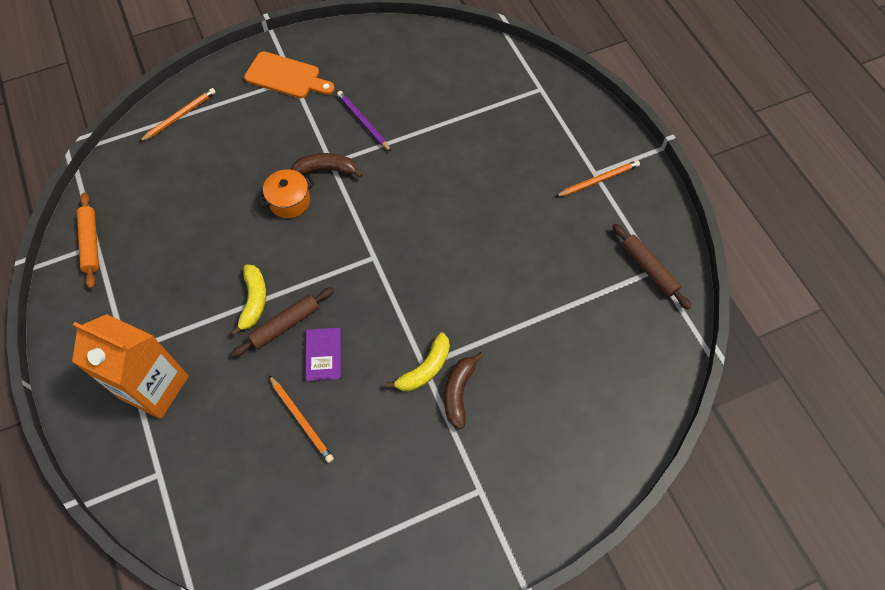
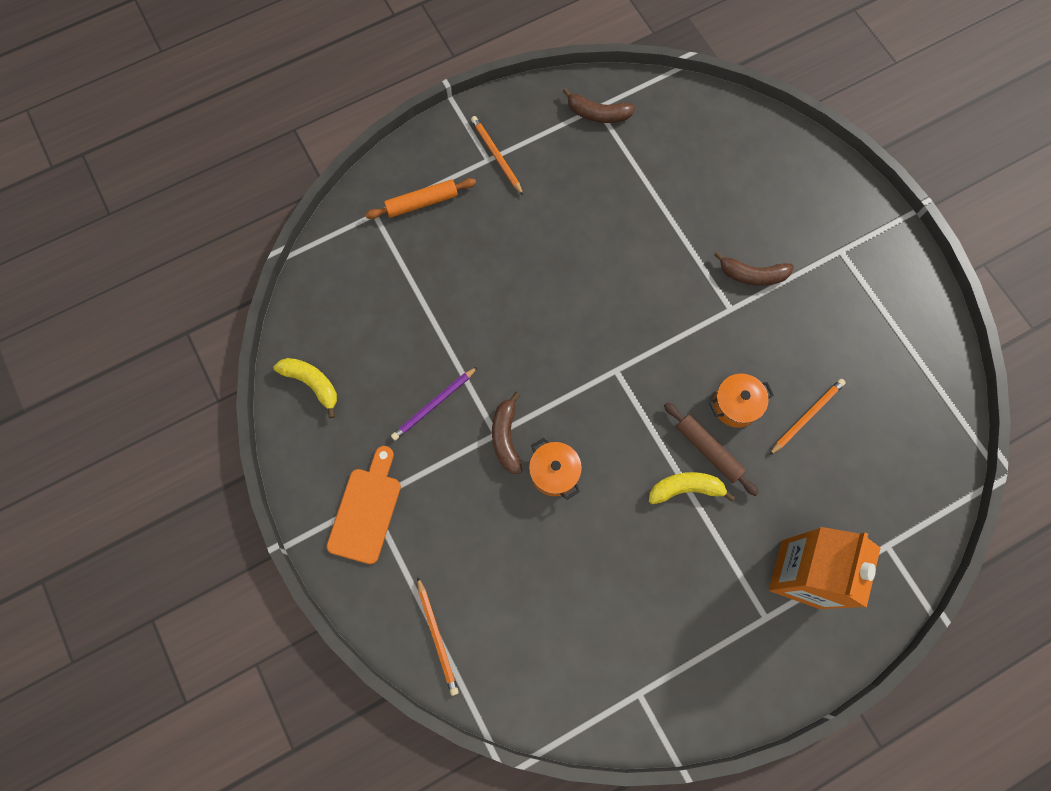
camera: 95 degrees left, 10 degrees up
(91, 243) = (637, 701): orange rolling pin -> orange rolling pin (422, 203)
(180, 116) = (437, 637): orange pencil -> orange pencil turned 150 degrees counterclockwise
(324, 355) = (735, 405): purple book -> orange pot
(425, 369) = (734, 307): yellow banana -> yellow banana (312, 383)
(648, 269) = (597, 114): brown rolling pin -> brown banana

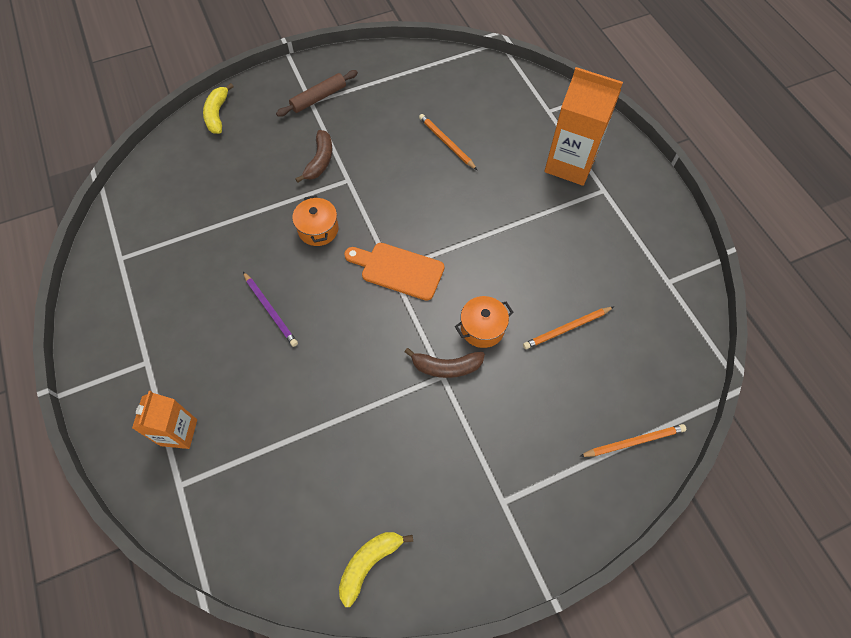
camera: 85 degrees left, 10 degrees down
(366, 510) = (512, 506): orange cutting board -> orange cutting board (398, 270)
(422, 203) = (178, 432): orange rolling pin -> orange carton
(434, 405) = (407, 432): purple pencil -> purple pencil (270, 310)
(496, 156) = (145, 353): orange pencil -> orange pencil (566, 329)
(597, 114) = (127, 258): brown banana -> none
(686, 488) = (501, 230): yellow banana -> yellow banana (217, 114)
(708, 450) = (469, 210): brown rolling pin -> brown rolling pin (318, 98)
(735, 405) = (432, 187): orange pot -> orange pot (318, 229)

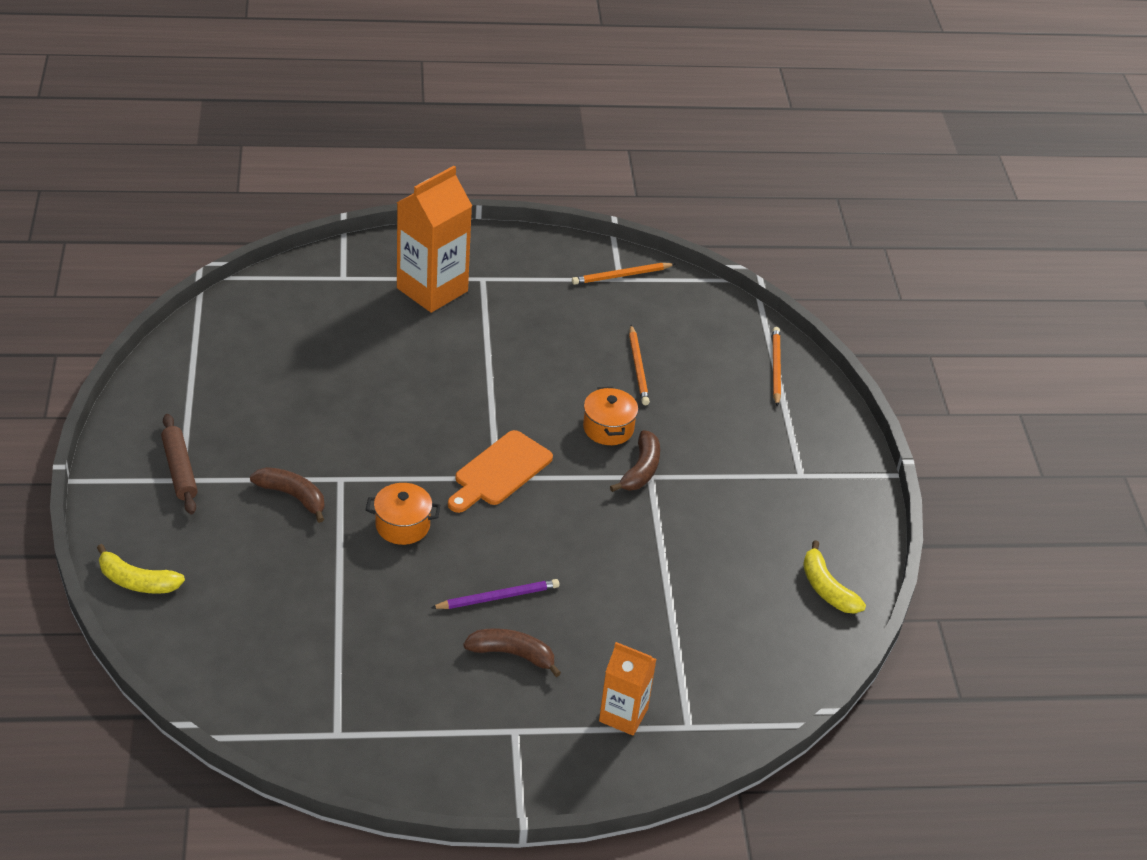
camera: 75 degrees left, 20 degrees down
(218, 337) = (512, 654): none -> brown banana
(446, 143) = (337, 376): orange pencil -> orange pencil (621, 276)

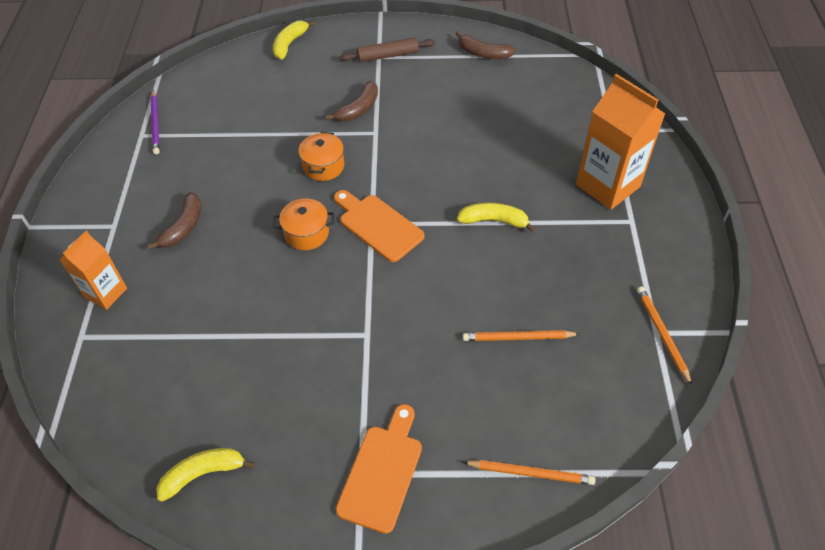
camera: 100 degrees right, 10 degrees up
(487, 378) = (494, 221): none -> yellow banana
(498, 597) = (242, 220): purple pencil -> purple pencil (155, 124)
(608, 428) = (431, 306): orange pot -> orange pot (306, 233)
(641, 470) = (375, 328): brown banana -> brown banana (483, 53)
(796, 461) = (382, 472): none -> orange cutting board

